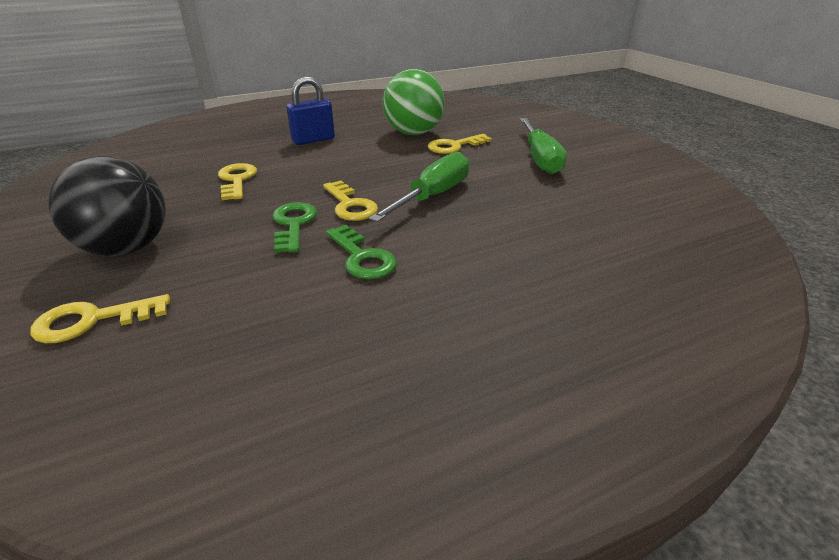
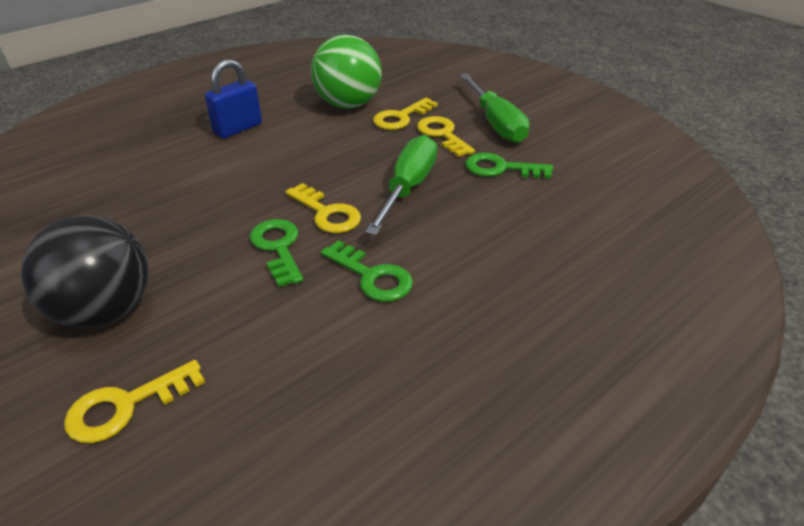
camera: 15 degrees left, 5 degrees up
(237, 180) = (179, 198): yellow key -> yellow key (442, 134)
(528, 192) = (500, 168): none -> green key

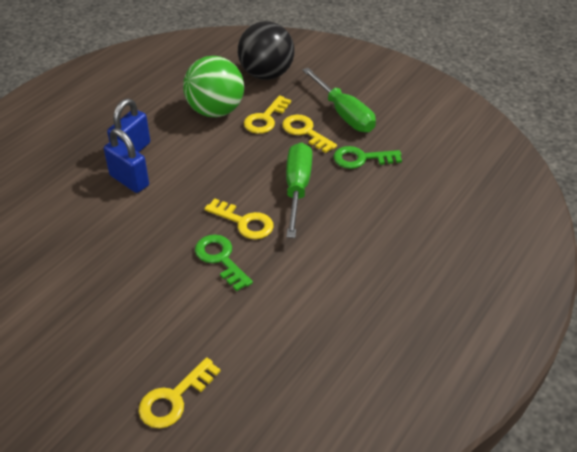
camera: 15 degrees left, 5 degrees up
(105, 311) = (117, 334): black ball -> black ball (266, 74)
(218, 155) = (129, 181): none -> blue padlock
(372, 276) = (300, 270): green key -> none

